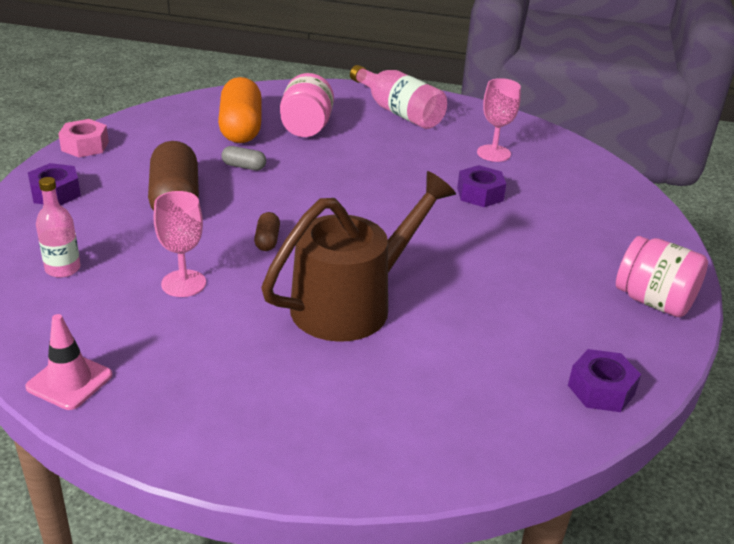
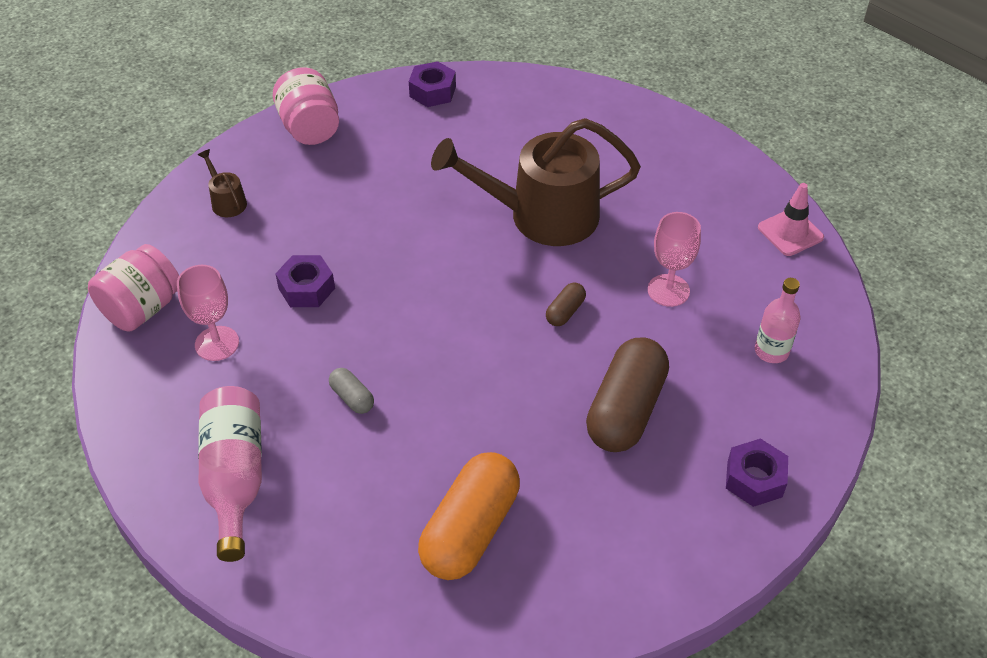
camera: 145 degrees left, 15 degrees up
(85, 146) = (694, 573): pink nut -> none
(244, 166) = (517, 440): grey capsule -> grey capsule (352, 398)
(306, 128) = (386, 492): pink jar -> pink jar (142, 308)
(619, 223) = (227, 201): none -> brown watering can

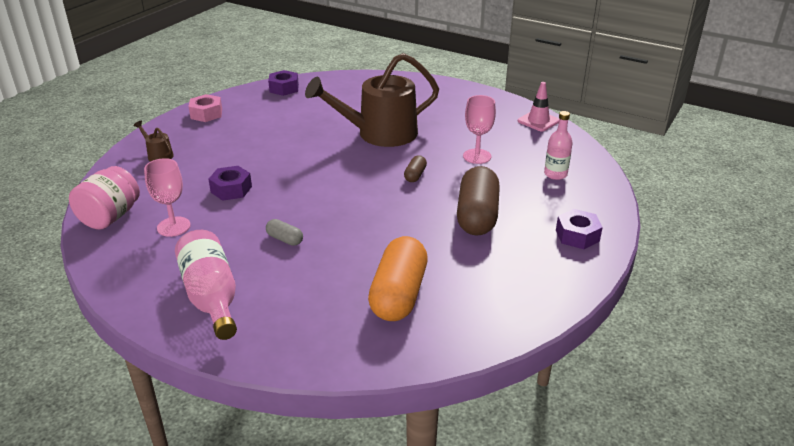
camera: 15 degrees left, 15 degrees down
(310, 128) = (206, 114): pink jar -> pink nut

